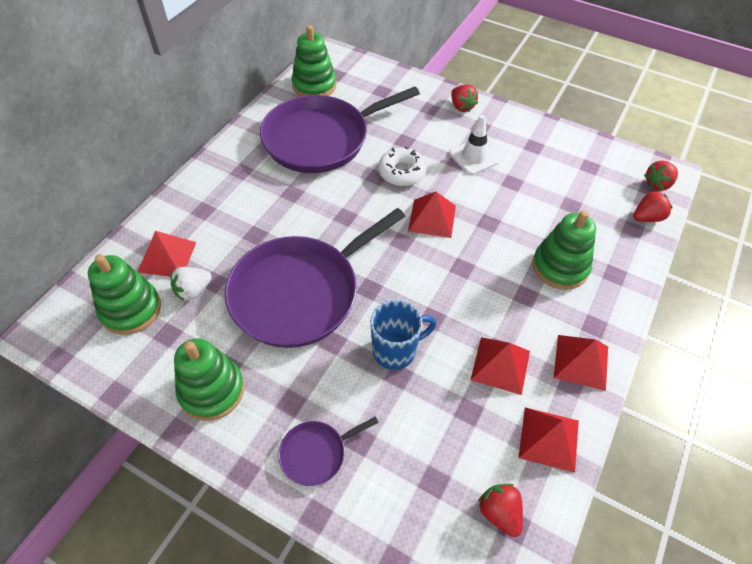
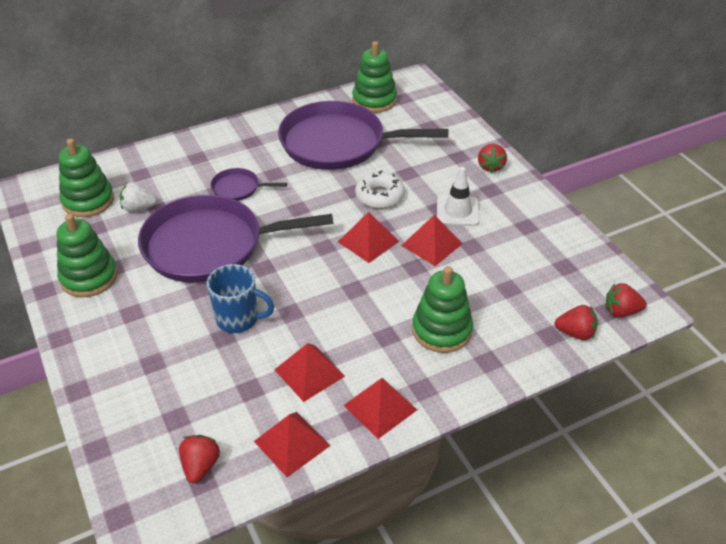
camera: 35 degrees right, 10 degrees down
(167, 256) = (143, 178): red pyramid -> red pyramid (432, 244)
(316, 453) = (115, 353): purple pan -> purple pan (238, 188)

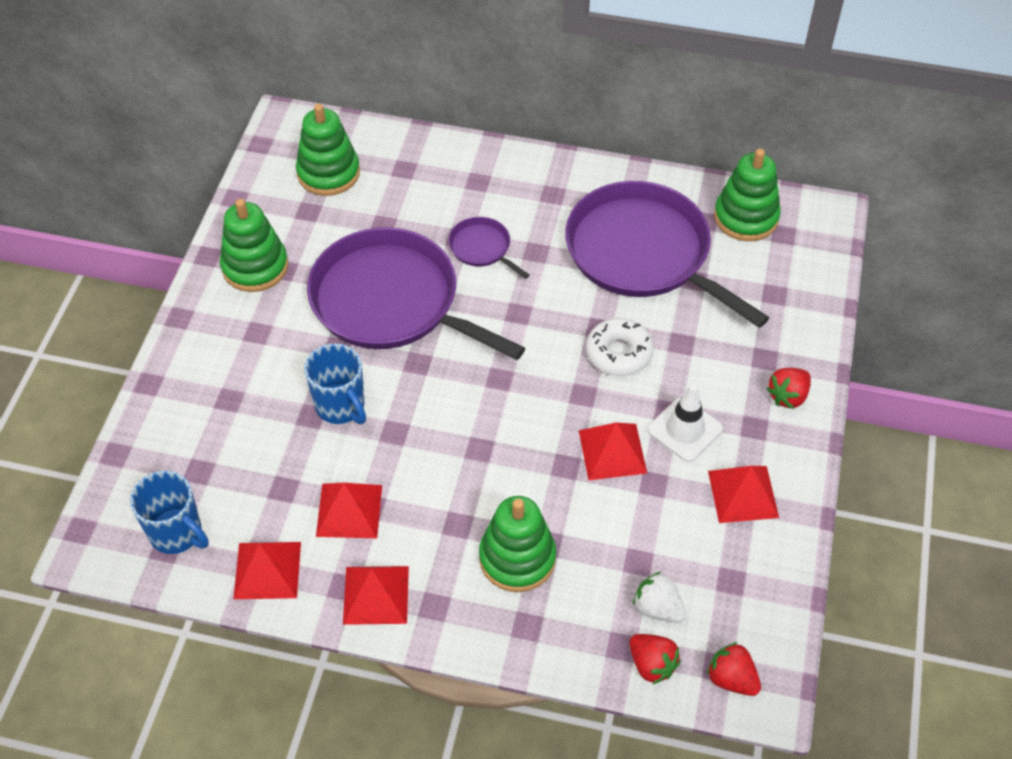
camera: 40 degrees right, 10 degrees up
(138, 208) = (366, 212): white strawberry -> white strawberry (657, 608)
(200, 466) = (177, 533): red strawberry -> blue mug
(368, 241) = (549, 402): red pyramid -> red pyramid (743, 494)

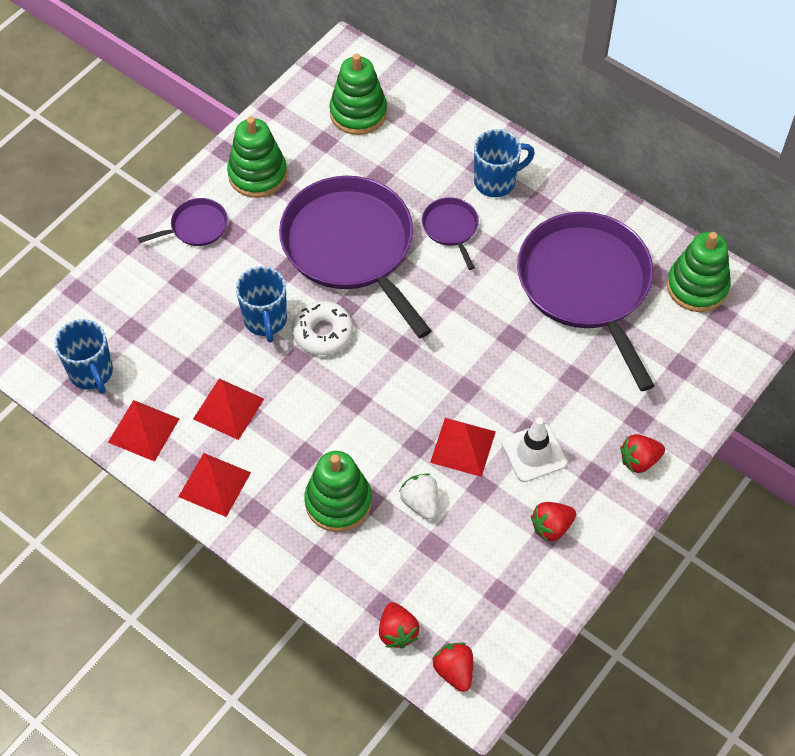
camera: 25 degrees right, 5 degrees up
(216, 341) = (196, 227): none -> purple pan
(502, 190) = (496, 181): none -> blue mug
(619, 353) = (515, 365): white donut -> white donut (322, 333)
(657, 608) = (427, 589): white strawberry -> white strawberry (420, 502)
(743, 494) = (551, 527): red pyramid -> red strawberry

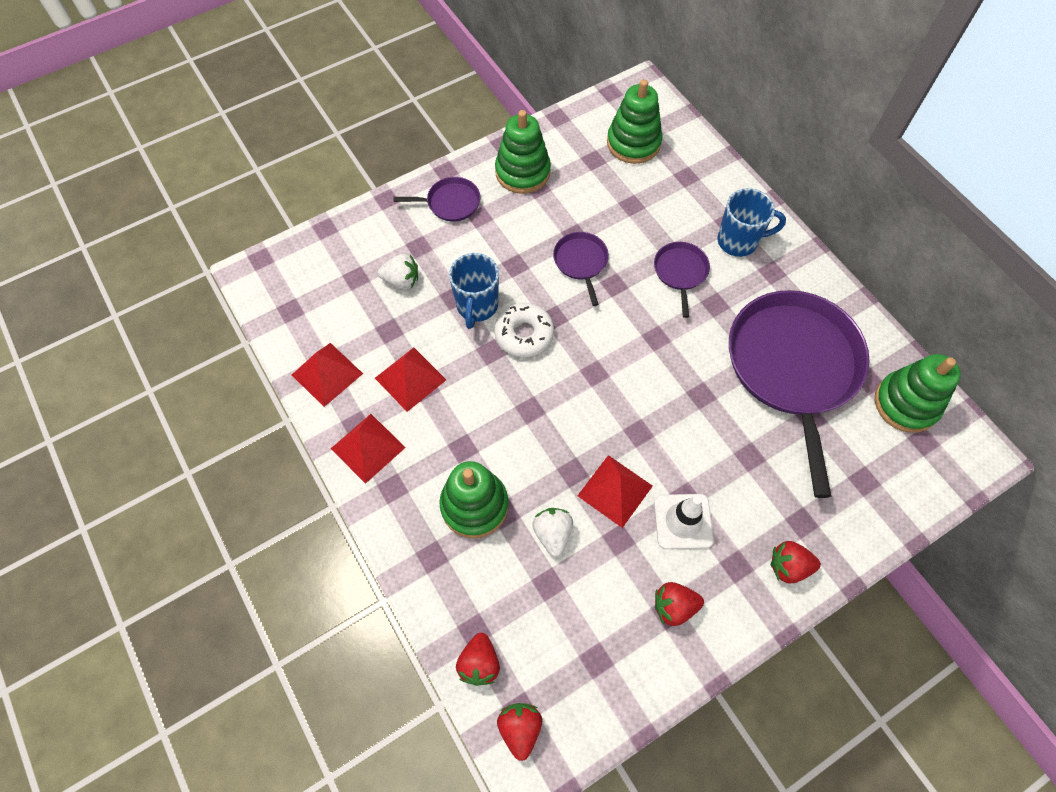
camera: 20 degrees right, 5 degrees up
(91, 373) = (305, 306): blue mug -> none
(179, 318) = (401, 280): none -> white strawberry
(351, 247) = (581, 262): purple pan -> purple pan, size x0.43

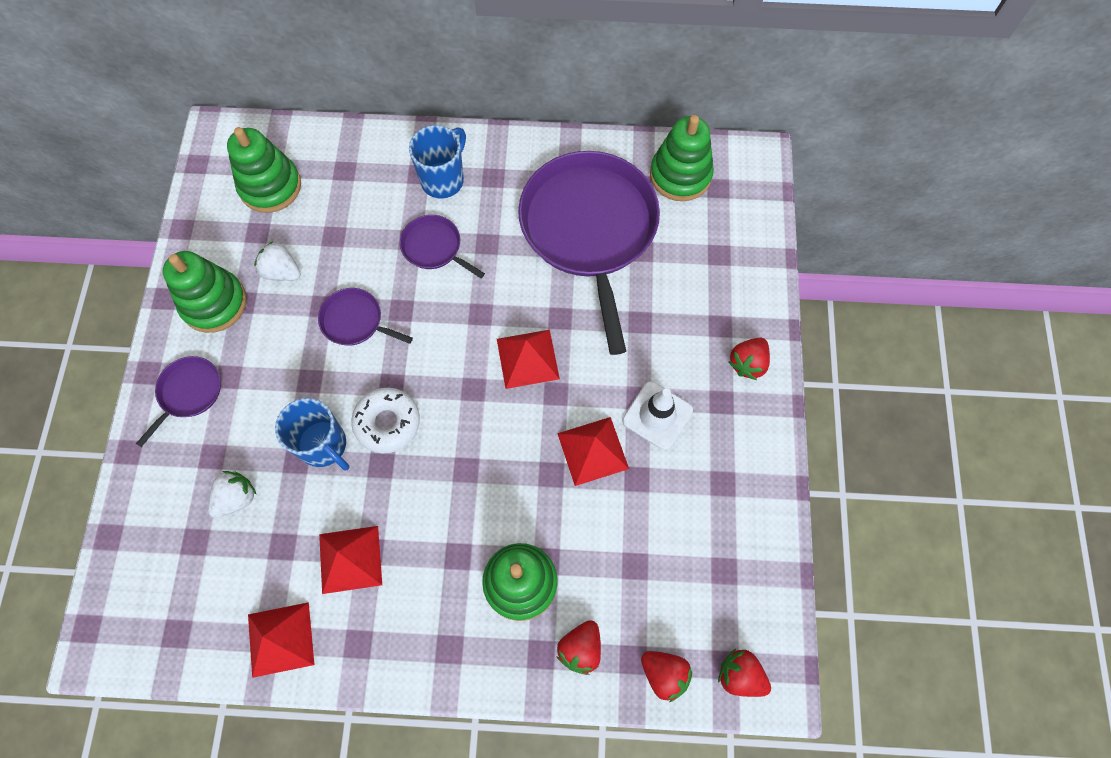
camera: 55 degrees left, 5 degrees up
(368, 448) = (391, 647): red pyramid -> red pyramid (527, 359)
(553, 534) = (594, 531): white strawberry -> white strawberry (282, 272)
(674, 606) = (721, 475): red strawberry -> red strawberry (580, 648)
(793, 367) = (589, 230): purple pan -> purple pan turned 45 degrees clockwise

